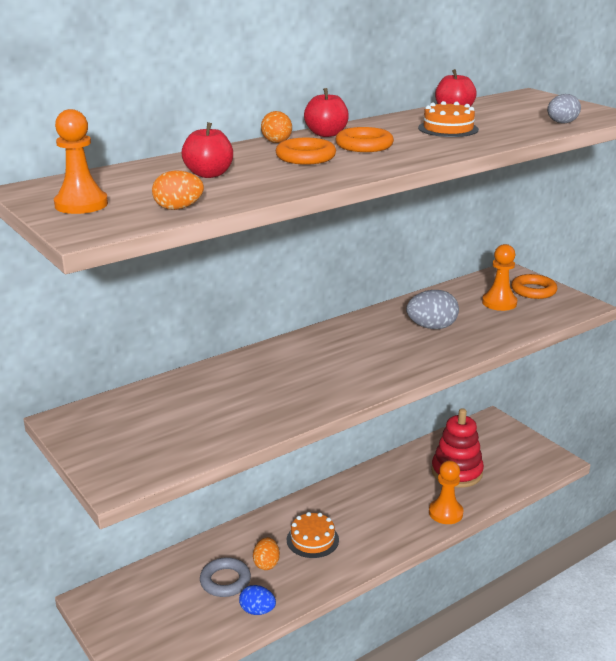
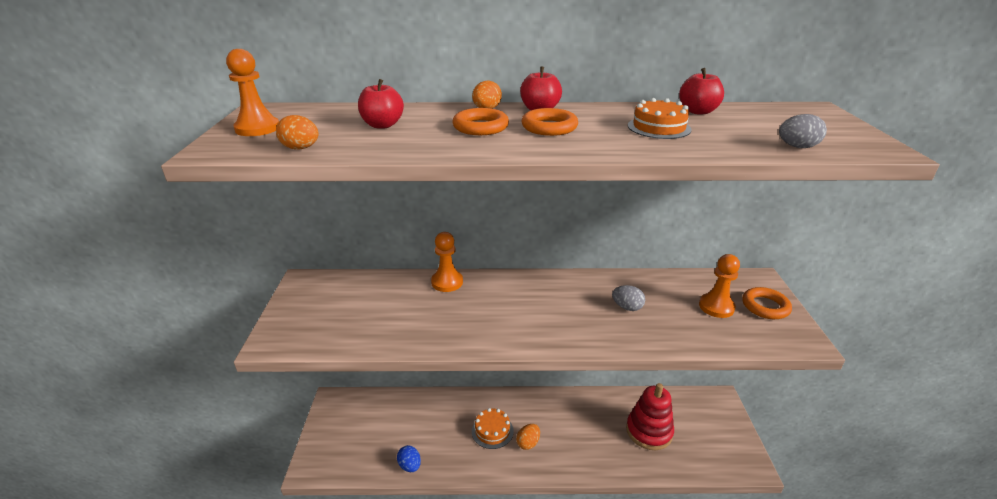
camera: 35 degrees right, 5 degrees up
(225, 581) = (412, 431): grey ring -> none
(266, 564) = (447, 432): orange egg -> orange egg (528, 443)
(431, 327) = (627, 307): grey egg -> grey egg, size x0.66
(445, 513) = (608, 463): orange pawn -> orange pawn (447, 282)

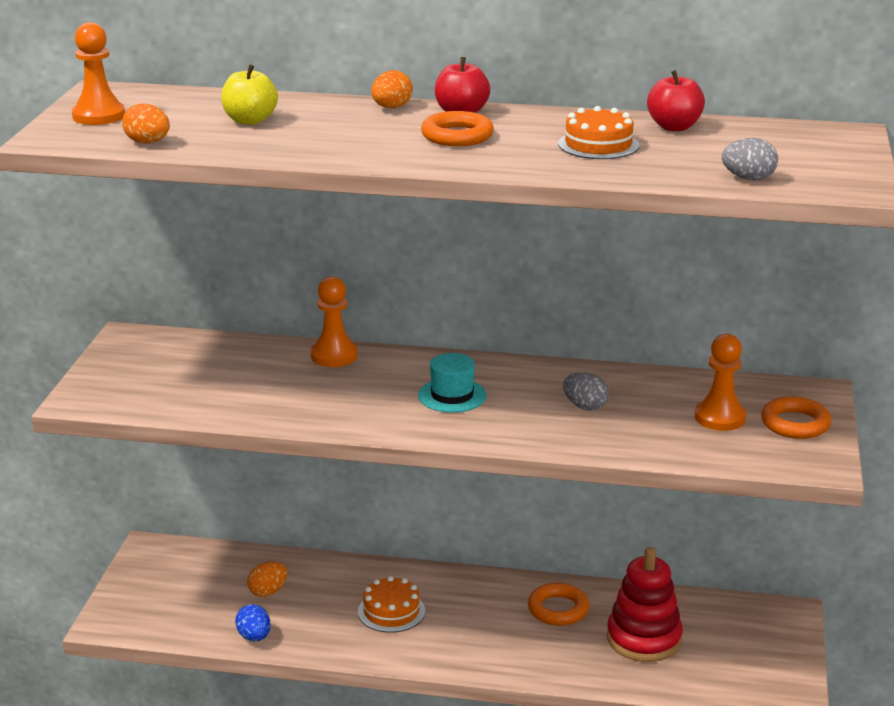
camera: 10 degrees right, 5 degrees down
(382, 125) = (250, 120): red apple -> yellow apple
(480, 127) = (371, 130): orange ring -> orange ring (558, 609)
(528, 443) = (442, 631): orange egg -> orange egg (268, 592)
(536, 307) = (452, 395): none -> turquoise hat

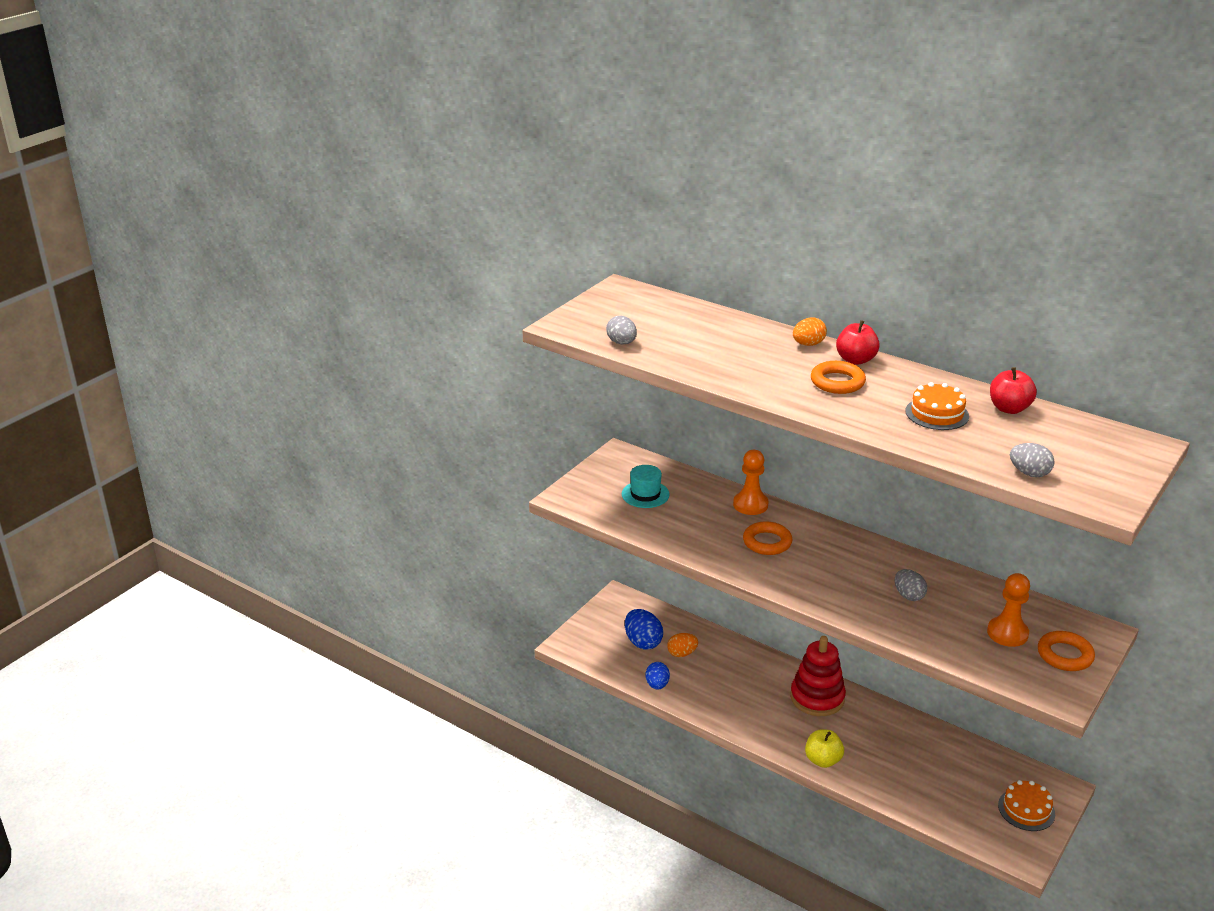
camera: 25 degrees right, 5 degrees up
(99, 116) = (604, 311): orange pawn -> none
(147, 142) = (621, 343): orange egg -> grey egg
(209, 592) = (643, 642): none -> blue egg
(250, 120) = (701, 336): yellow apple -> yellow apple (822, 760)
(391, 611) = (759, 694): orange cake -> orange cake (1026, 809)
(452, 395) = (816, 560): turquoise hat -> turquoise hat (645, 494)
(558, 609) = (881, 730): orange ring -> orange ring (767, 542)
(644, 639) = (933, 773): red stacking toy -> red stacking toy (817, 698)

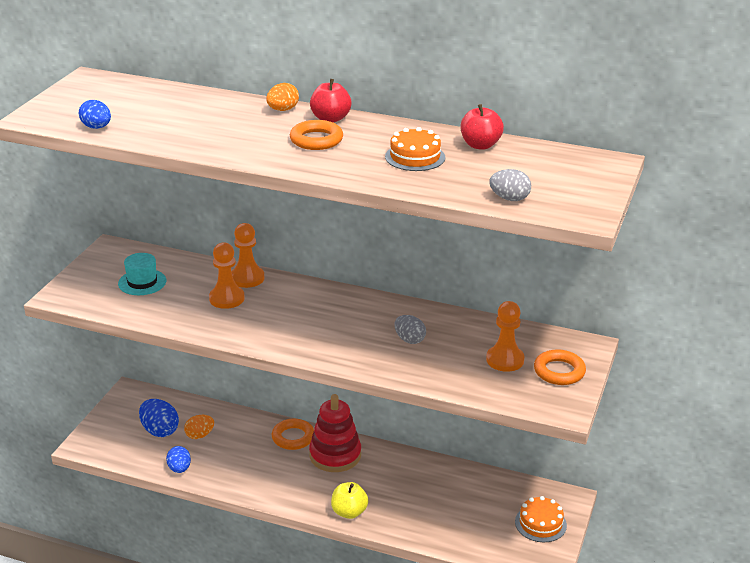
camera: 15 degrees left, 0 degrees up
(621, 343) = (96, 127): grey egg -> blue egg
(727, 523) = (226, 298): none -> orange pawn
(767, 542) = (268, 310): orange ring -> orange ring (293, 437)

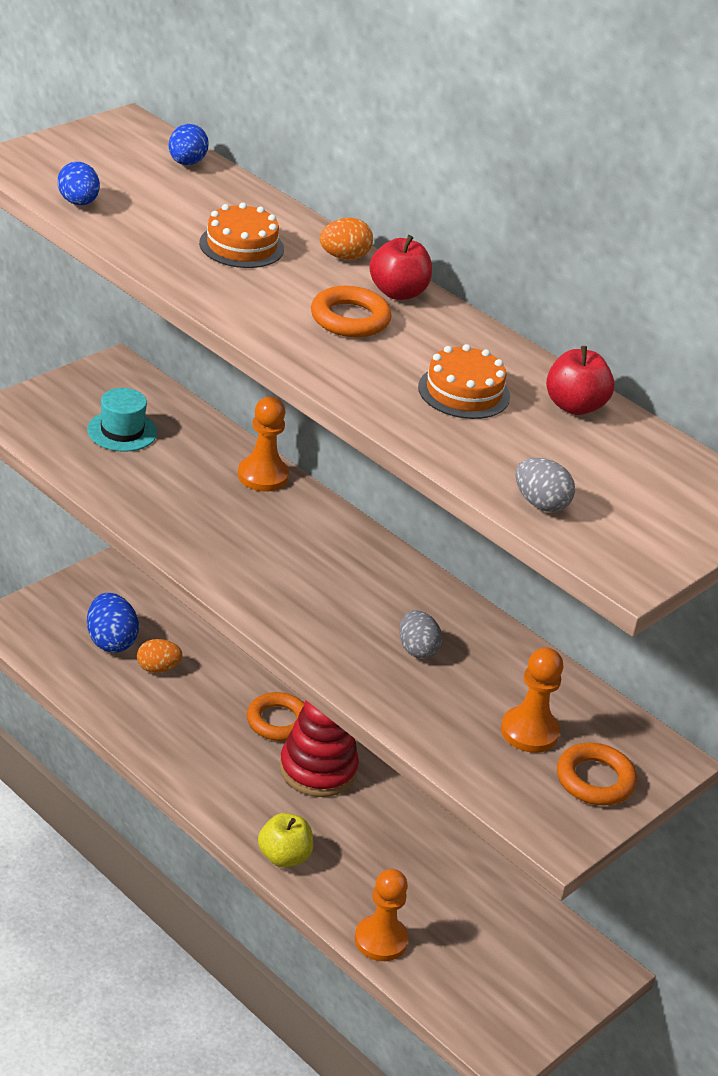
camera: 20 degrees right, 5 degrees up
(179, 469) = (102, 704): blue egg -> blue egg (186, 163)
(226, 298) = (214, 495): orange pawn -> orange pawn (381, 940)
(540, 523) = (538, 987): orange cake -> orange cake (241, 246)

